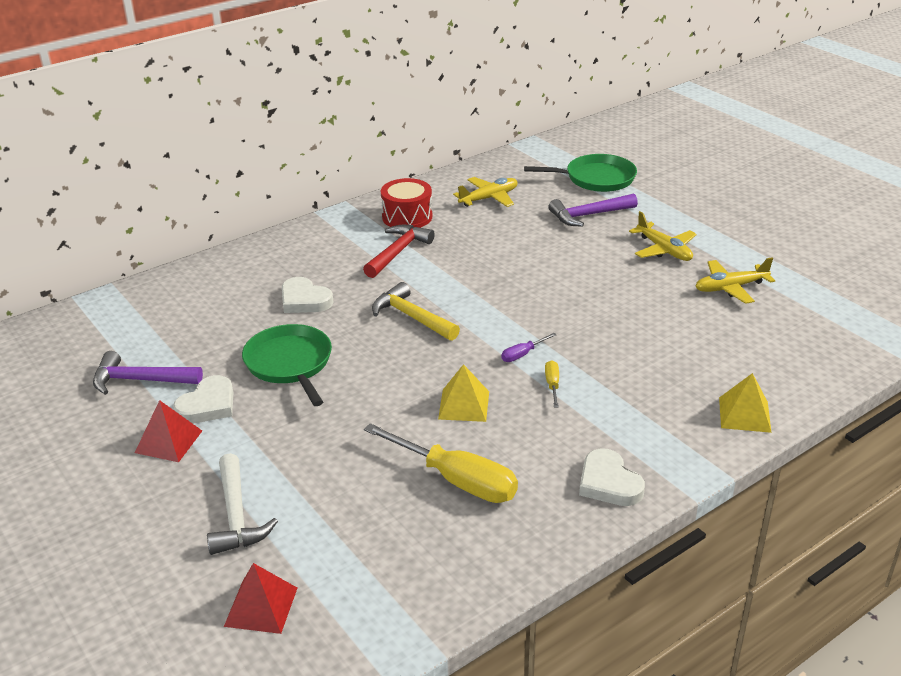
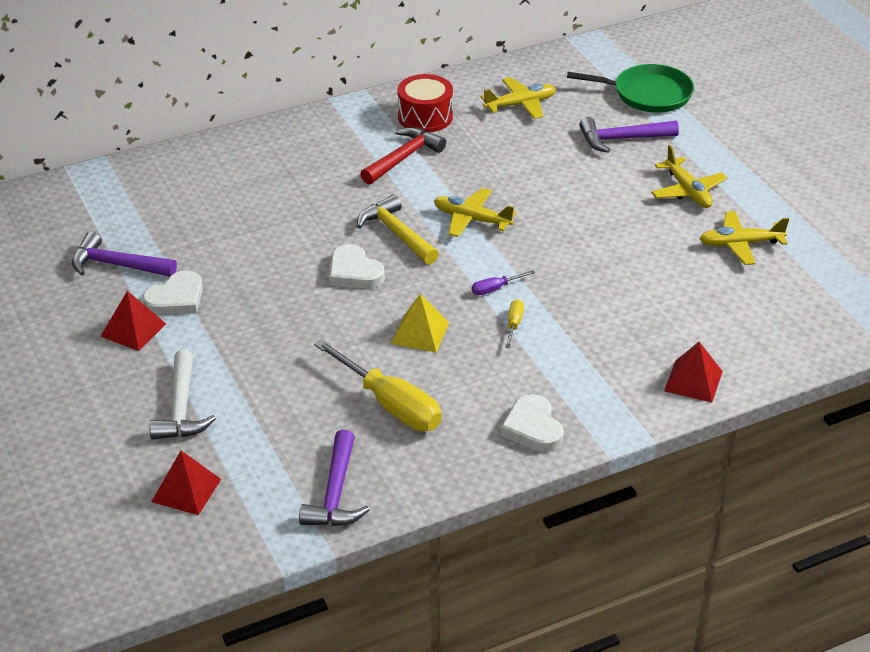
camera: 10 degrees right, 5 degrees up
(290, 364) = (263, 267): green pan -> none
(304, 300) = (293, 200): white heart -> white heart (354, 272)
(427, 584) = (335, 493): none -> purple hammer
(478, 296) = (472, 219): none -> yellow plane
(744, 414) = (693, 381): yellow pyramid -> red pyramid

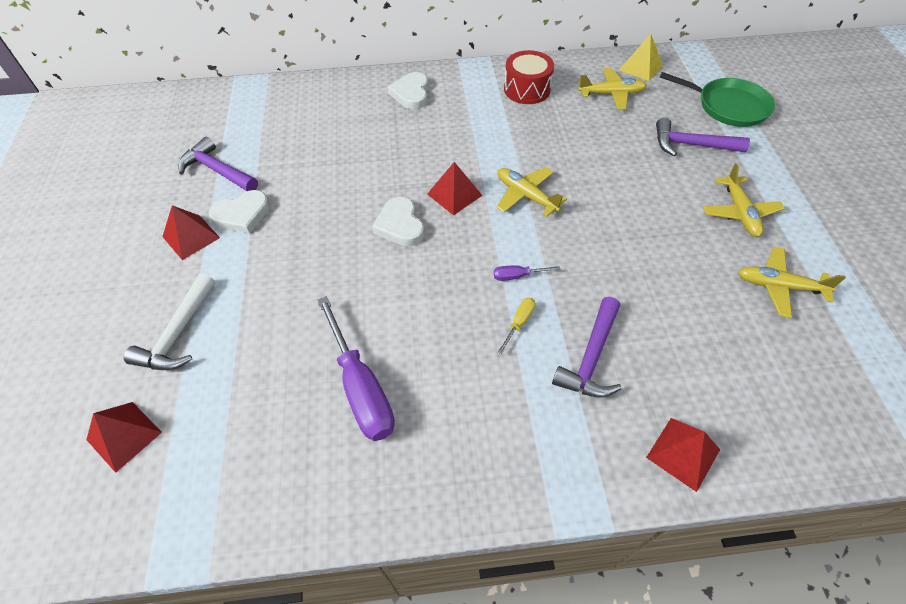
camera: 20 degrees right, 15 degrees up
(335, 493) = (253, 489): purple hammer -> purple hammer (591, 357)
(391, 405) = (361, 388): yellow screwdriver -> purple screwdriver
(396, 233) = (454, 194): yellow hammer -> red pyramid
(403, 158) = (493, 123): red hammer -> none
(420, 333) = (427, 308): yellow pyramid -> yellow pyramid (640, 67)
(533, 428) = (487, 465): white heart -> white heart (411, 94)

